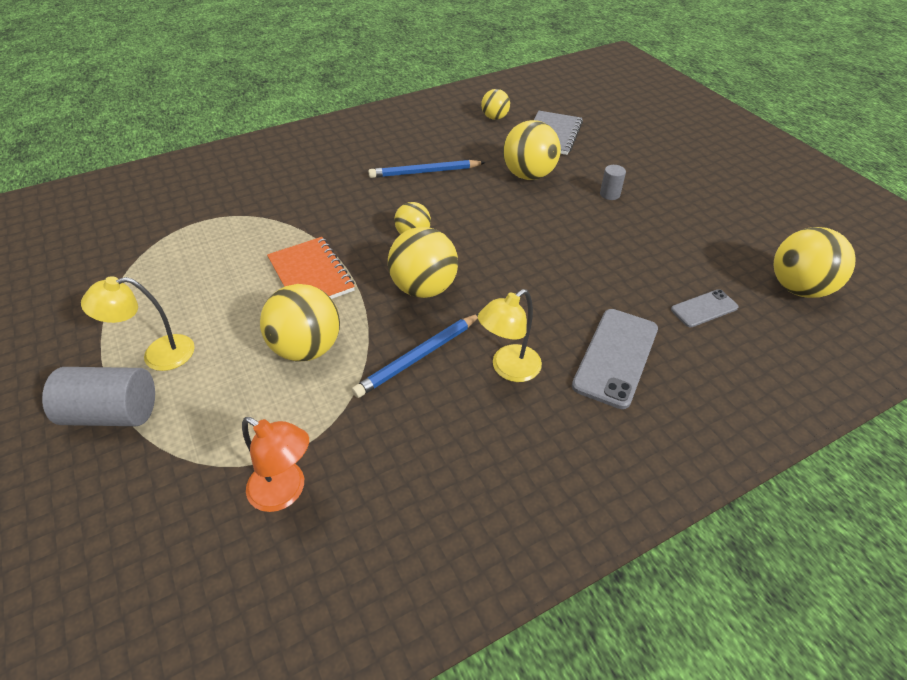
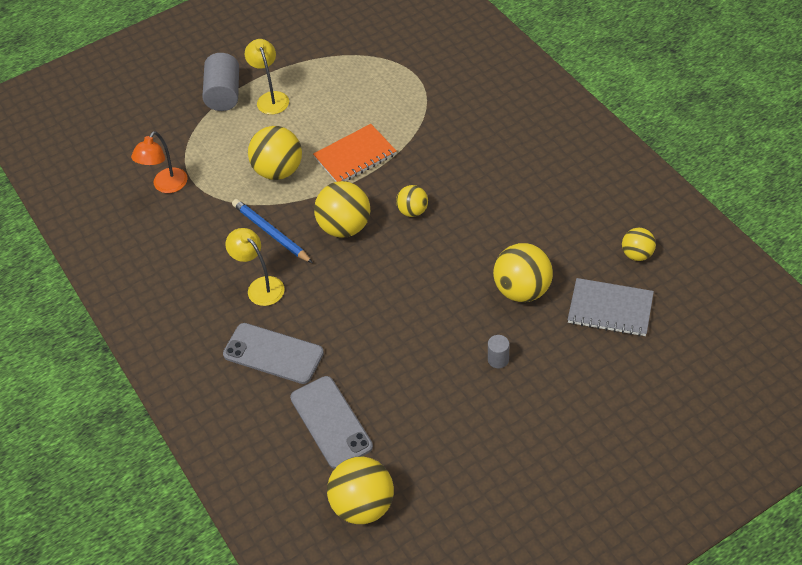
camera: 90 degrees right, 5 degrees up
(424, 172) = (513, 206): blue pencil -> none
(704, 308) = (331, 422): grey phone -> grey phone, size x1.75

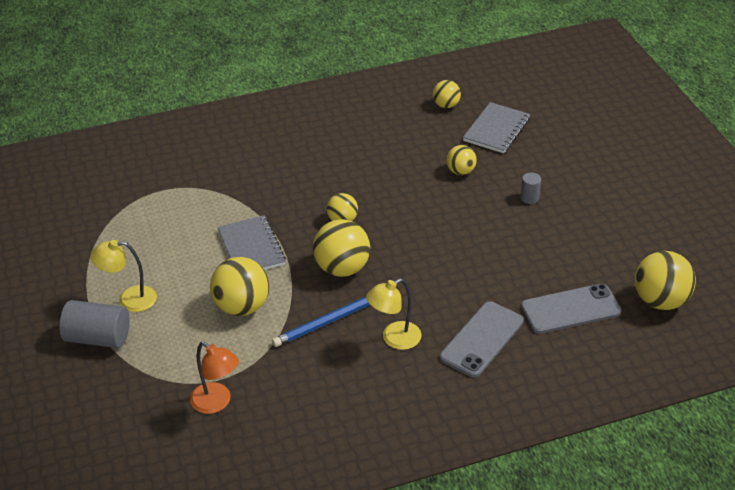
camera: 80 degrees left, 10 degrees down
(355, 156) = (251, 248): orange notebook -> grey notebook
(522, 290) = (460, 171): yellow ball -> yellow ball, size x0.58

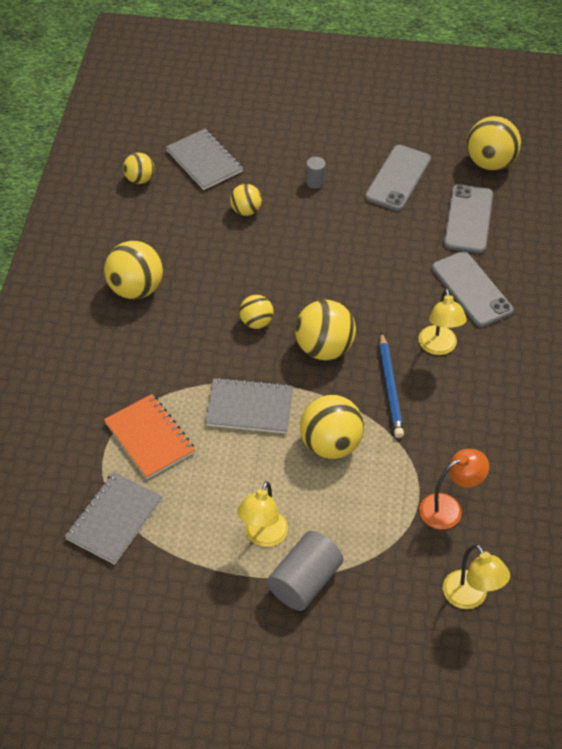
camera: 65 degrees left, 10 degrees up
(105, 217) = (114, 519): none -> grey notebook
(129, 446) = (470, 598): none -> yellow lamp
(189, 207) = (149, 438): none -> orange notebook
(330, 146) = (136, 289): none -> yellow ball
(581, 246) = (398, 178): none -> grey phone

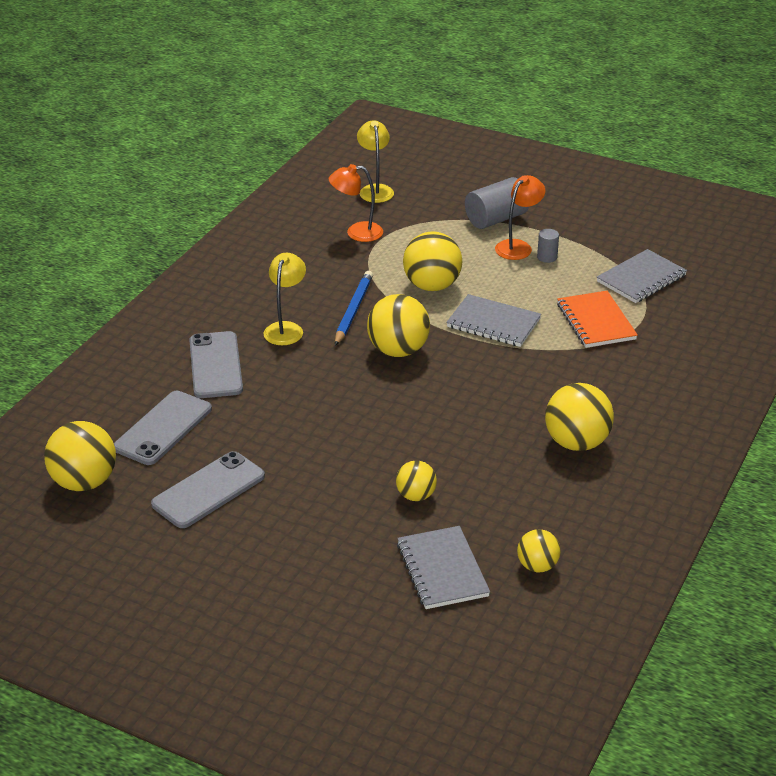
camera: 160 degrees left, 15 degrees down
(256, 322) = (456, 385): yellow ball -> none
(263, 536) = (518, 246): yellow lamp -> orange lamp
(315, 182) = (313, 510): grey cylinder -> grey cylinder (547, 257)

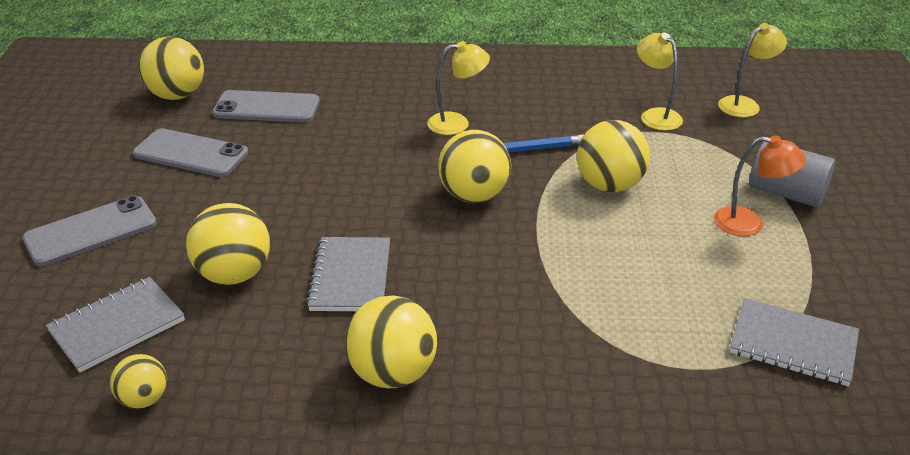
camera: 65 degrees right, 0 degrees up
(215, 365) = (373, 105): grey phone -> grey phone (91, 231)
(356, 233) = (655, 115): orange lamp -> yellow lamp
(416, 496) = (234, 274): yellow ball -> yellow ball, size x1.73
(493, 323) = (578, 246): grey notebook -> grey notebook (351, 276)
(547, 257) = (752, 251): grey cylinder -> none
(596, 321) = (656, 327): orange notebook -> none

